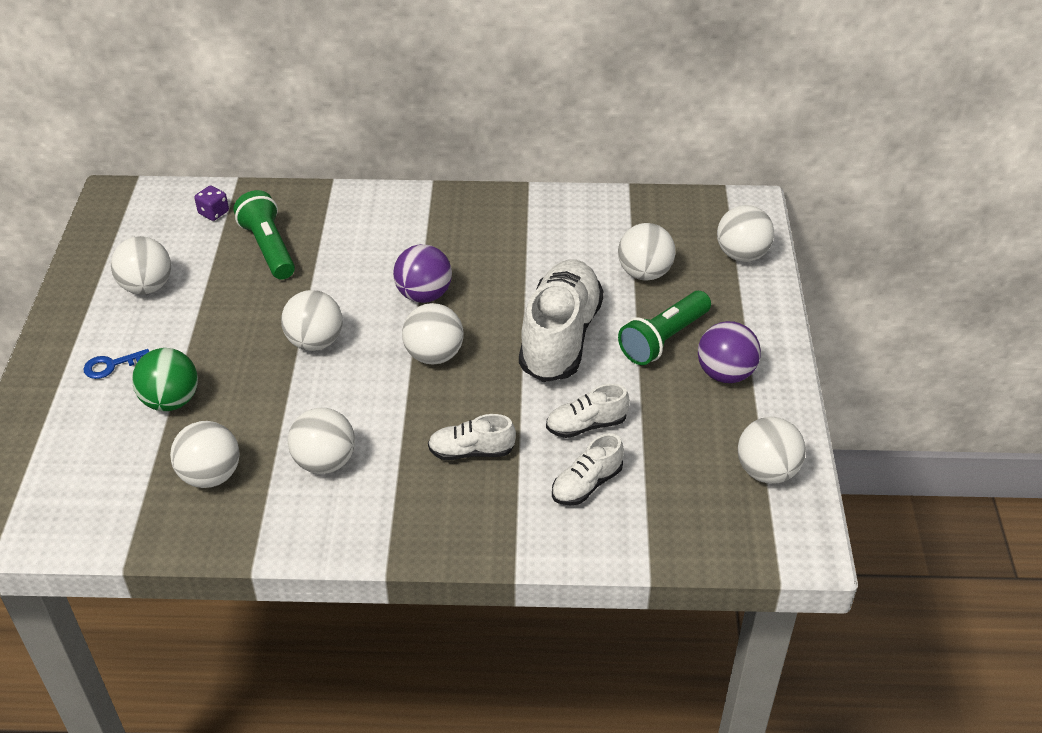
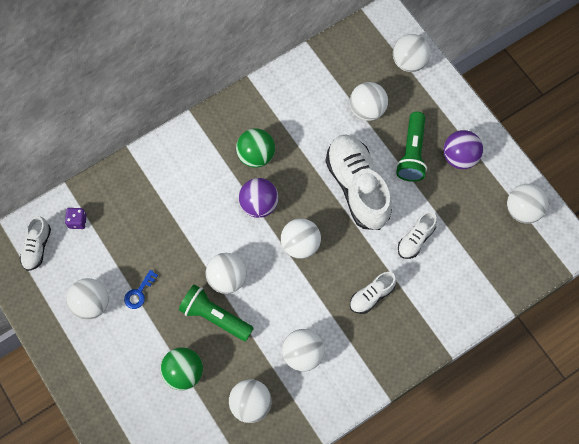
camera: 35 degrees left, 25 degrees up
(112, 365) = (126, 372): blue key -> blue key (139, 292)
(268, 248) = (137, 227): green flashlight -> green flashlight (215, 317)
(466, 251) = (256, 155): none -> green ball
(586, 484) = (444, 277): white shoe -> white shoe (37, 247)

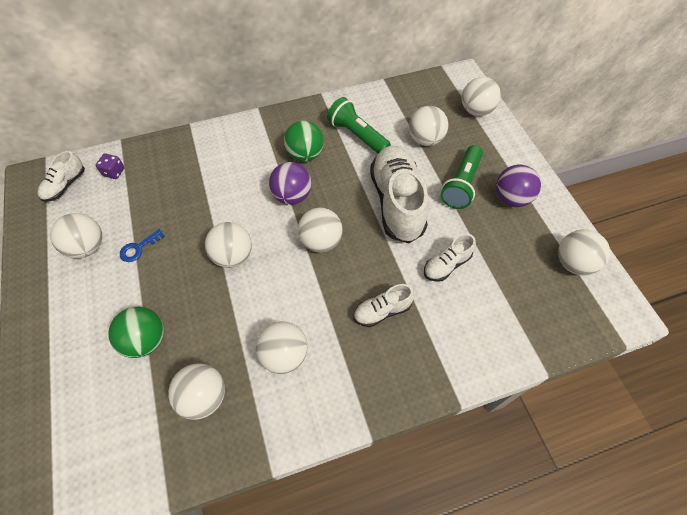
camera: 15 degrees right, 10 degrees down
(215, 317) = (204, 290): green flashlight -> green flashlight (357, 135)

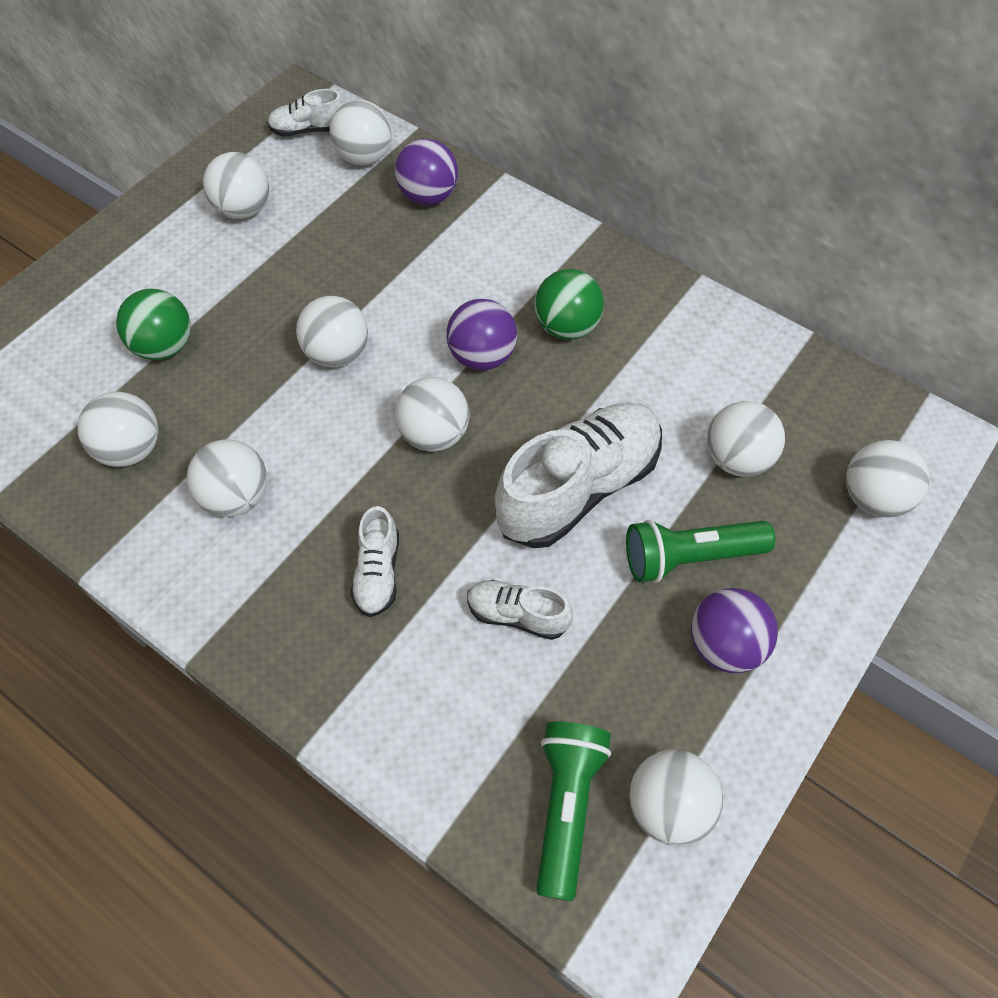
camera: 55 degrees right, 0 degrees up
(114, 172) = (364, 157): purple dice -> white ball
(139, 248) = (278, 256): blue key -> none
(171, 160) = (428, 196): none -> purple ball
(357, 135) = (661, 366): green flashlight -> green flashlight (566, 807)
(382, 311) = (378, 573): white shoe -> white shoe turned 120 degrees counterclockwise

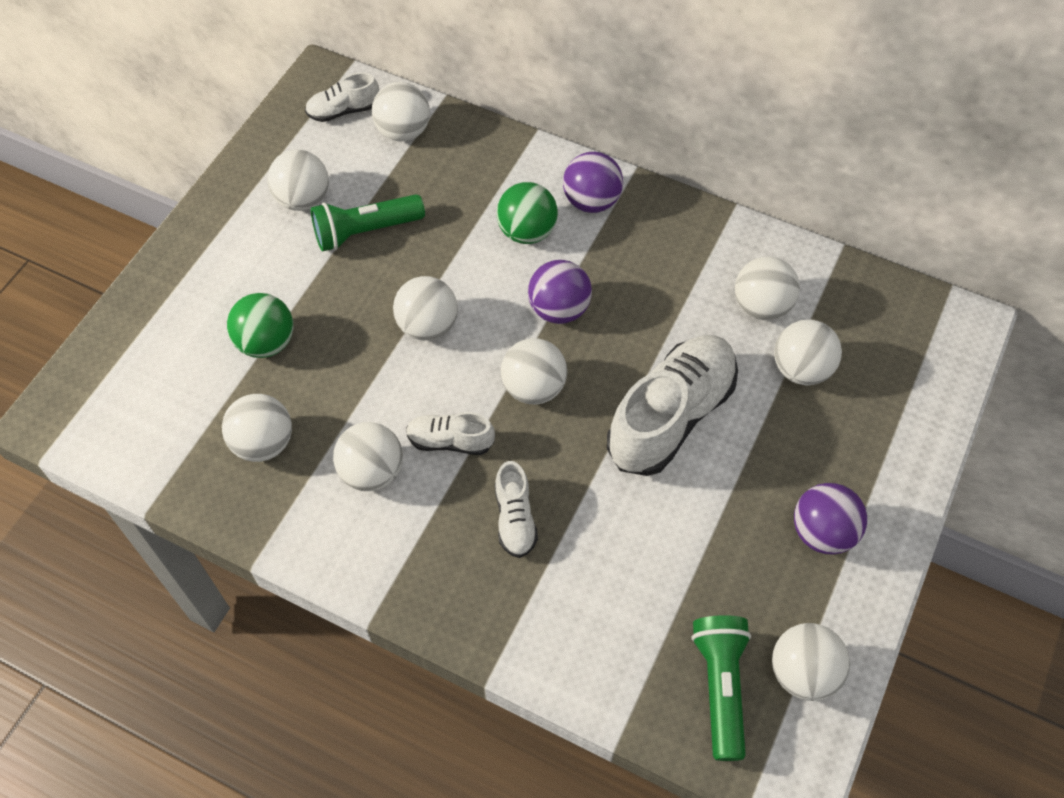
camera: 10 degrees left, 0 degrees up
(428, 196) = (473, 162): purple ball -> purple ball (591, 201)
(517, 615) = (644, 535): white shoe -> white shoe (450, 441)
(566, 327) = (628, 270): green ball -> green ball (527, 232)
(690, 557) = (778, 462): green flashlight -> green flashlight (365, 232)
(874, 498) = (921, 386): white ball -> white ball (761, 306)

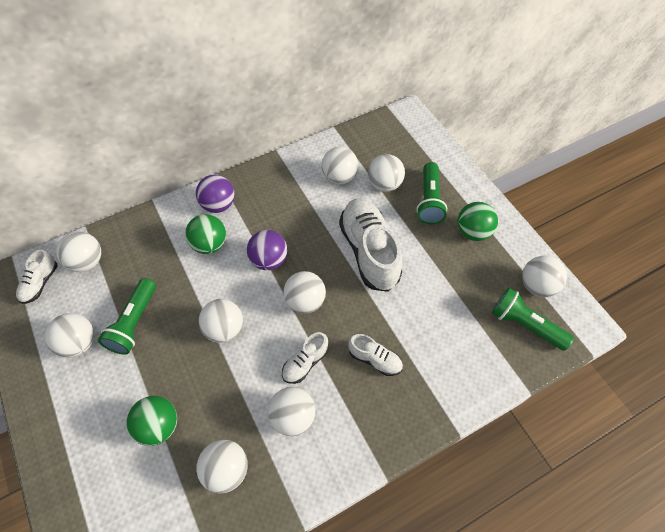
camera: 55 degrees left, 0 degrees up
(822, 532) = (472, 232): purple ball -> green ball
(826, 443) = (429, 200): none -> green flashlight

